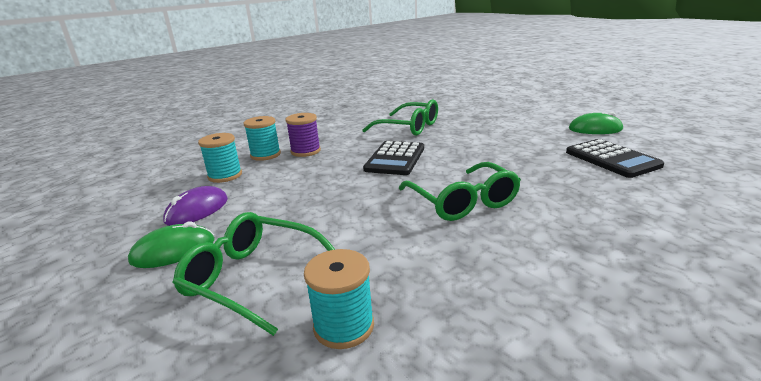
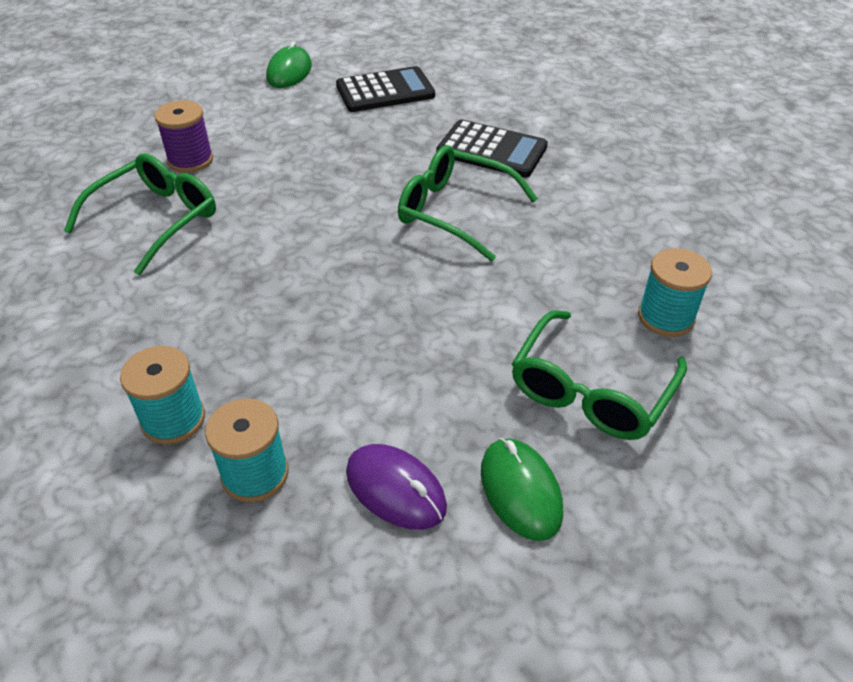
camera: 85 degrees left, 20 degrees up
(305, 151) = (191, 357): purple spool -> purple spool (190, 160)
(395, 159) = (293, 249): black calculator -> black calculator (492, 150)
(463, 202) = (454, 211): green glasses -> green glasses turned 135 degrees counterclockwise

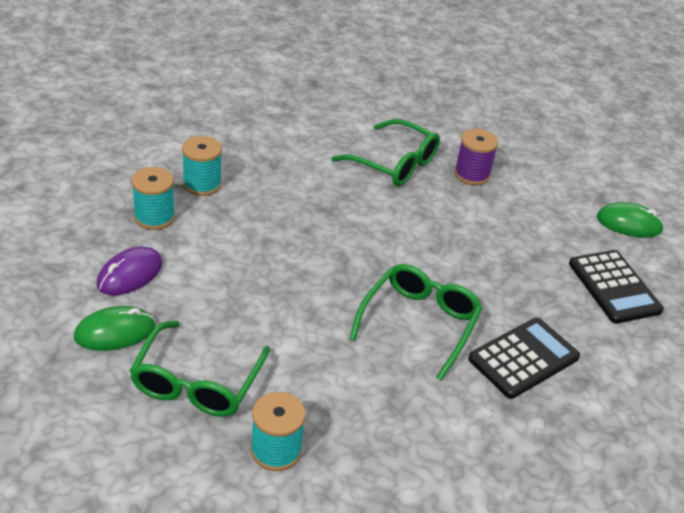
camera: 85 degrees right, 5 degrees down
(492, 150) = (523, 358): black calculator -> black calculator turned 150 degrees counterclockwise
(590, 391) = (197, 383): green glasses -> green glasses turned 105 degrees counterclockwise

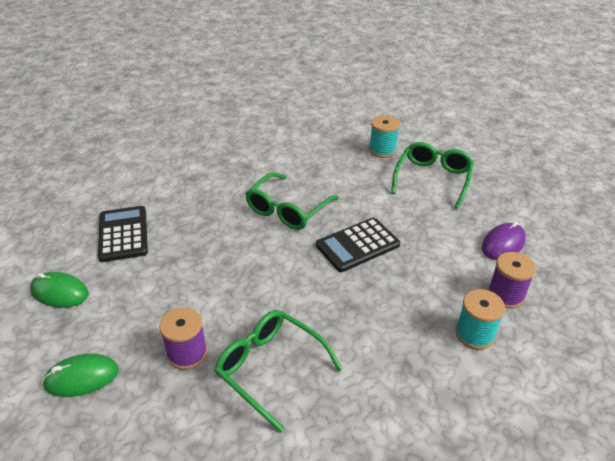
camera: 170 degrees left, 0 degrees up
(115, 332) = (494, 205): green mouse -> green mouse (81, 377)
(154, 217) = (505, 295): turquoise spool -> purple spool
(523, 358) = (223, 189): black calculator -> black calculator (357, 245)

